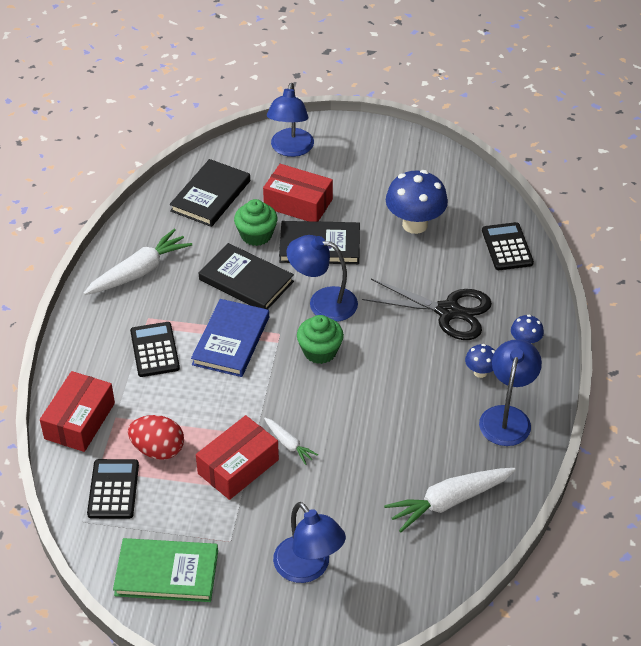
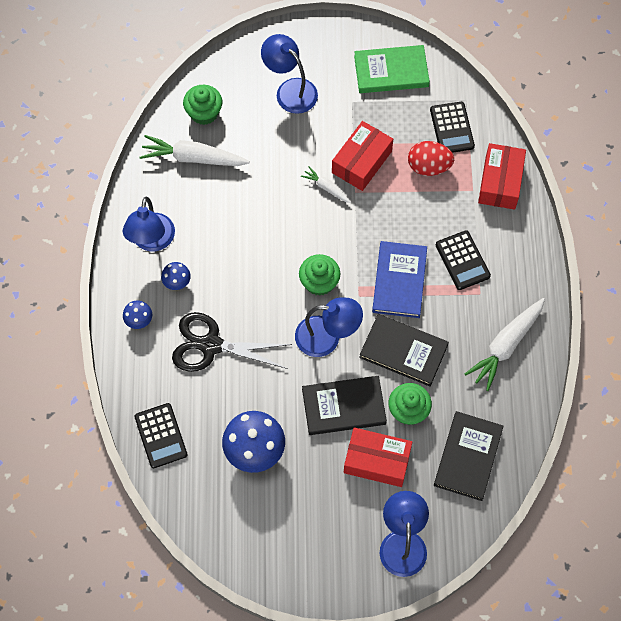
camera: 170 degrees right, 20 degrees up
(428, 556) = (204, 113): none -> green cupcake
(449, 502) = (193, 158): white carrot -> white carrot turned 135 degrees counterclockwise

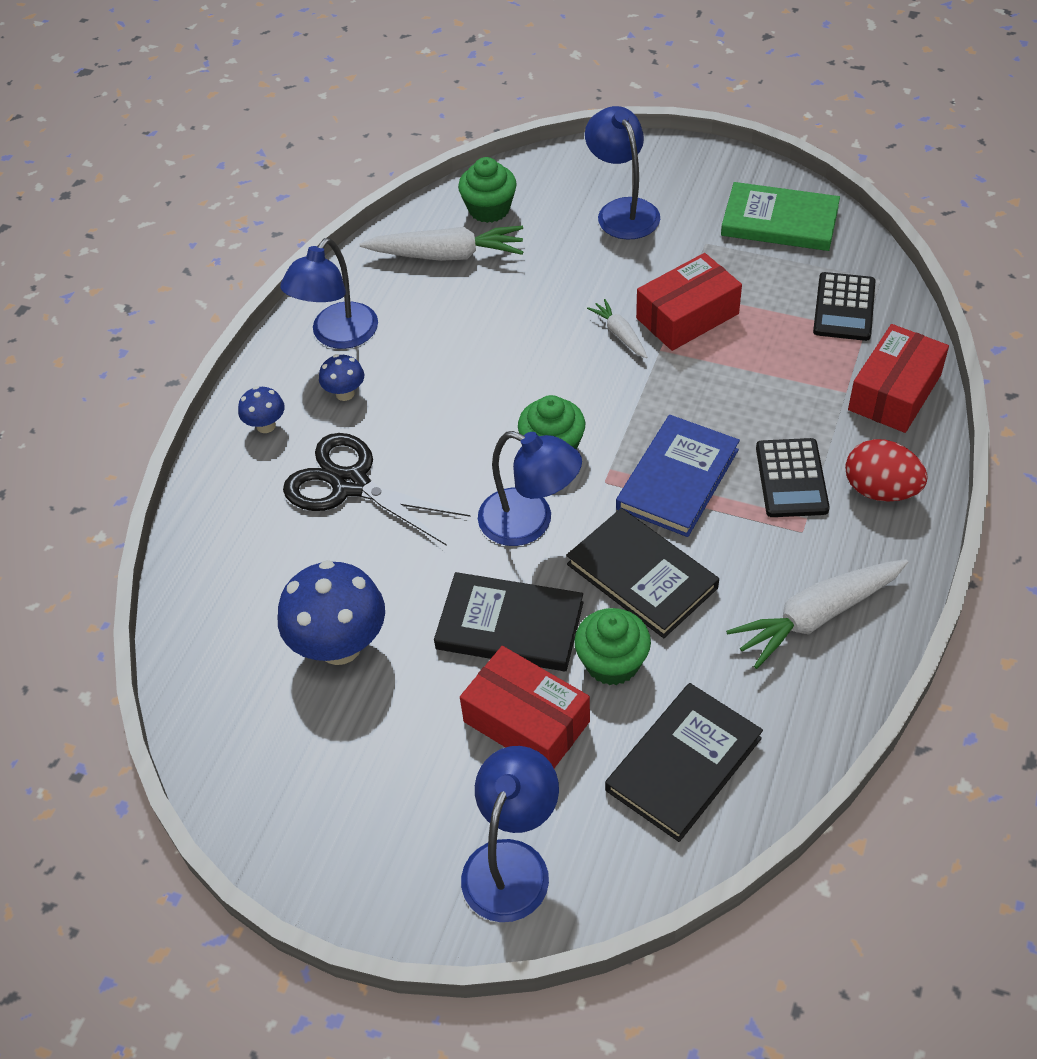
camera: 25 degrees right, 15 degrees down
(161, 436) = (212, 581): black calculator -> none
(193, 158) = (447, 255): white carrot -> white carrot turned 150 degrees clockwise
(429, 166) = (788, 346): red egg -> red egg (880, 490)

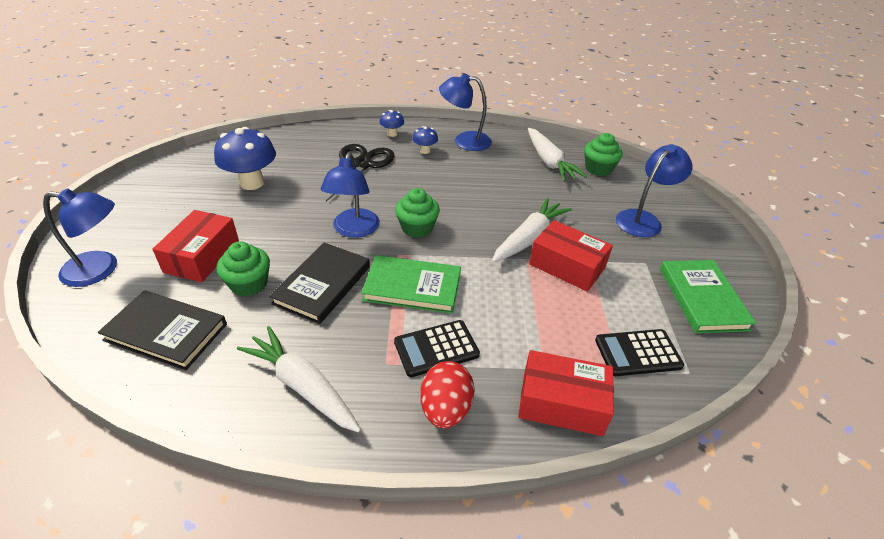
camera: 65 degrees right, 10 degrees down
(509, 626) = (273, 237): black book -> none
(620, 334) = (529, 238): white carrot -> white carrot, size x1.90
(677, 479) = (412, 287): blue book -> green book

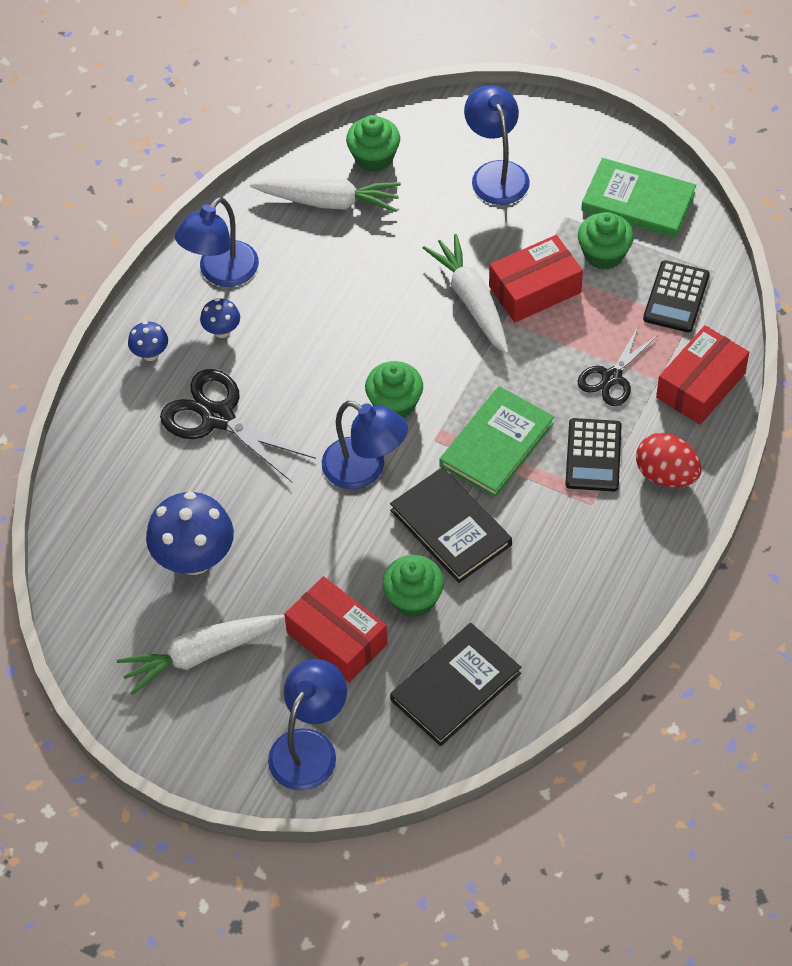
camera: 60 degrees left, 15 degrees up
(302, 386) = (587, 579): white carrot -> white carrot (200, 655)
(523, 336) = (612, 377): none -> black scissors
(634, 294) = (604, 254): none -> green cupcake

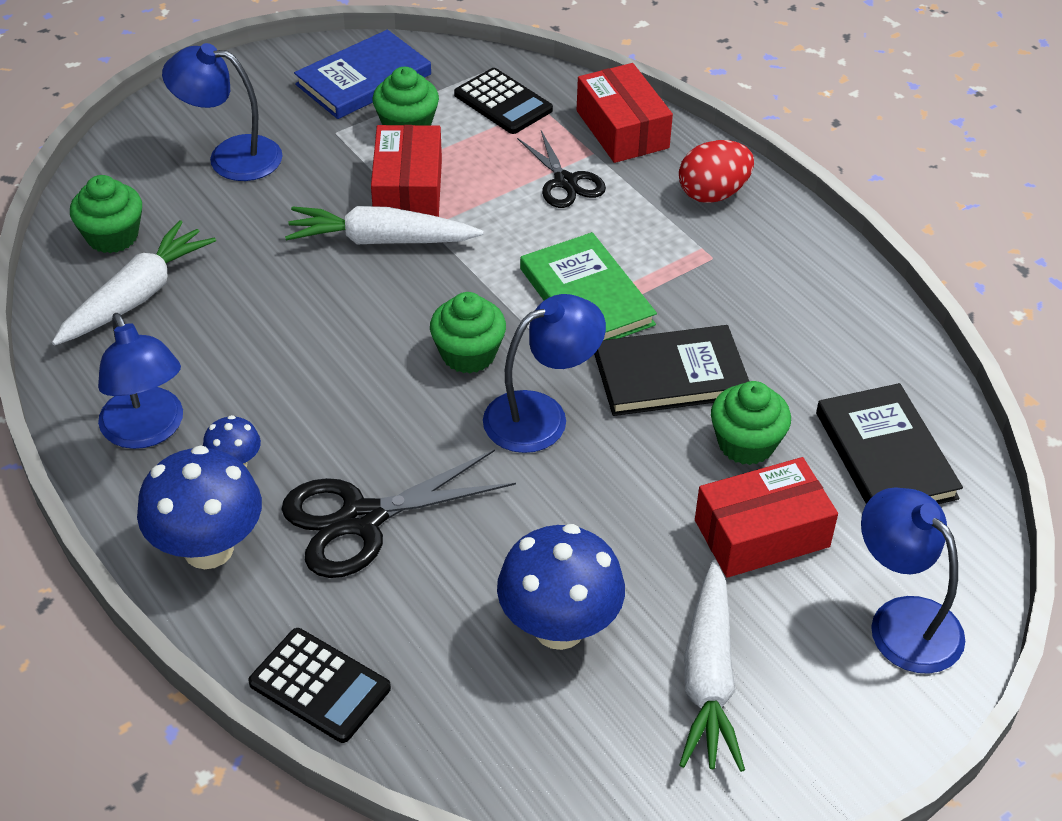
camera: 65 degrees left, 10 degrees down
(150, 354) = (208, 549): blue mushroom -> blue mushroom, size x2.02
(593, 455) = (653, 233): black calculator -> black calculator (319, 686)
(638, 202) = (363, 79): green book -> blue book

